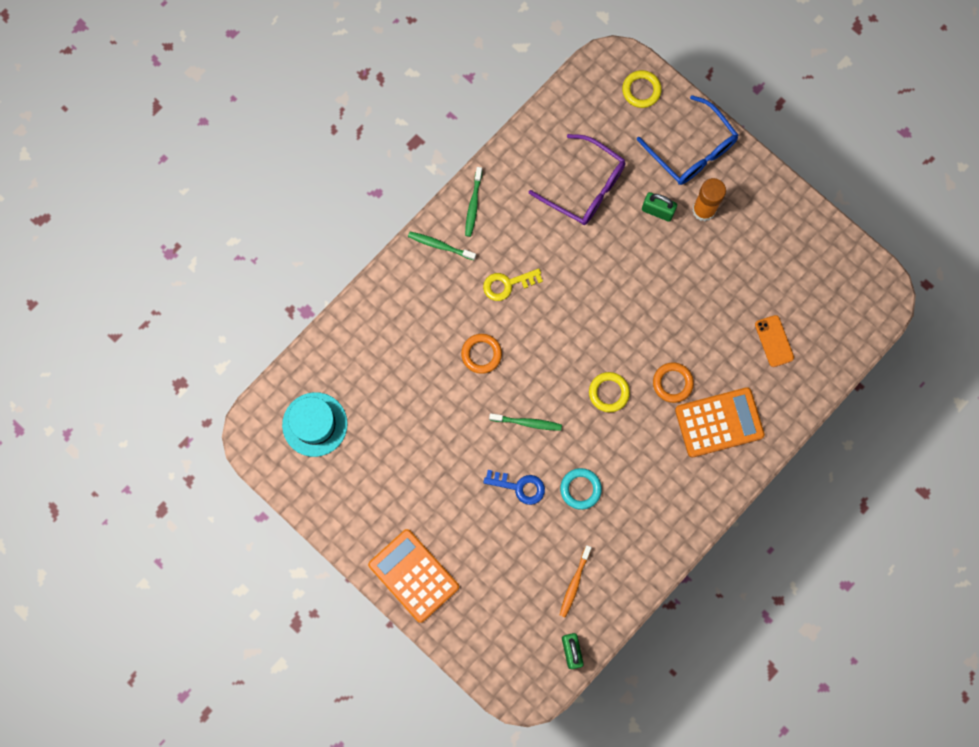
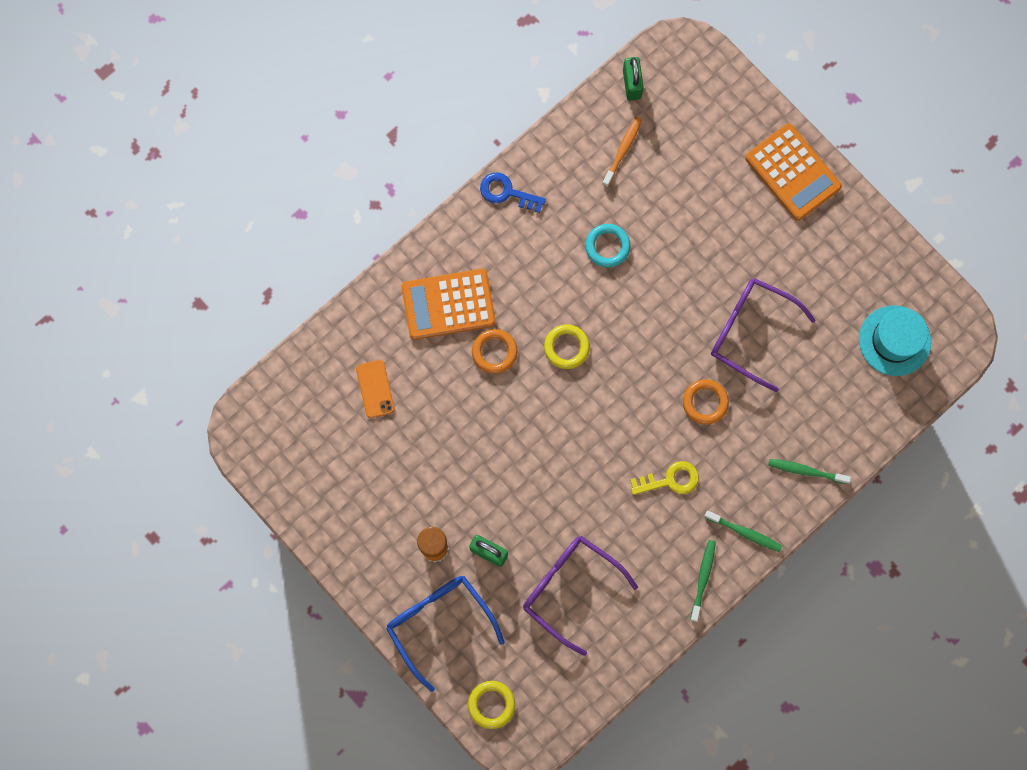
camera: 175 degrees left, 0 degrees up
(444, 420) = (751, 332): none -> purple glasses
(519, 487) = (673, 254): blue key -> blue key (506, 192)
(527, 423) = (659, 322): green toothbrush -> green toothbrush (806, 471)

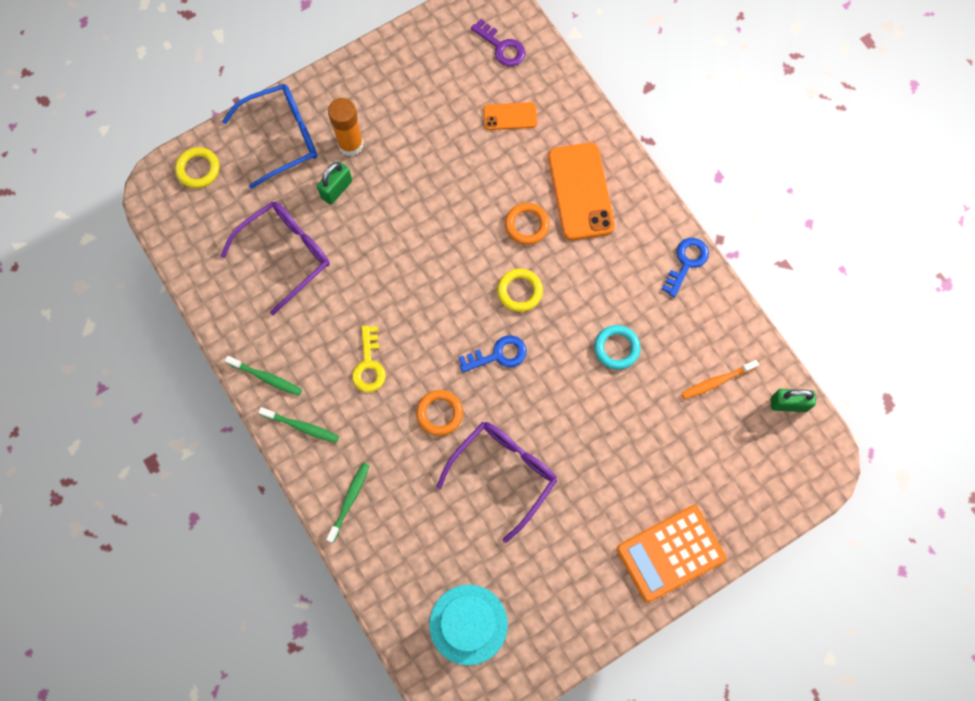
camera: 100 degrees right, 5 degrees down
(294, 411) = (502, 47): none -> purple key
(448, 304) = (580, 191): orange calculator -> orange phone
(622, 150) = (716, 381): orange toothbrush -> orange toothbrush turned 120 degrees clockwise
(635, 357) = (498, 355): none -> blue key
(744, 532) = (301, 426): green toothbrush -> green toothbrush turned 105 degrees counterclockwise

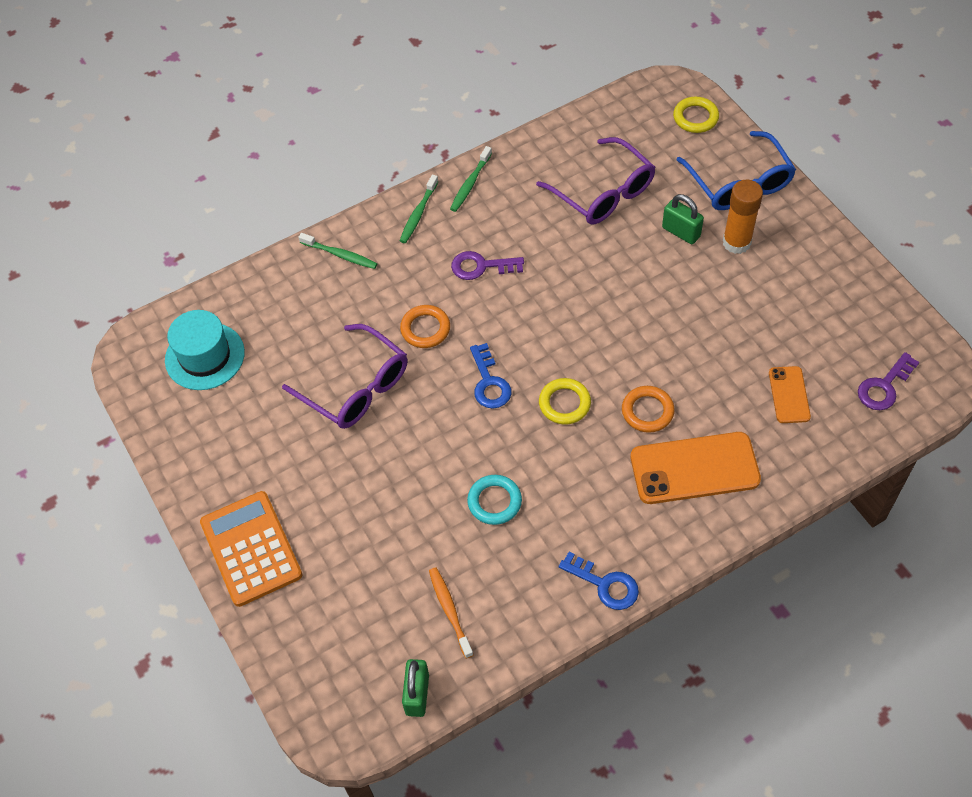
camera: 95 degrees right, 15 degrees down
(369, 365) = (481, 266): yellow key -> purple key

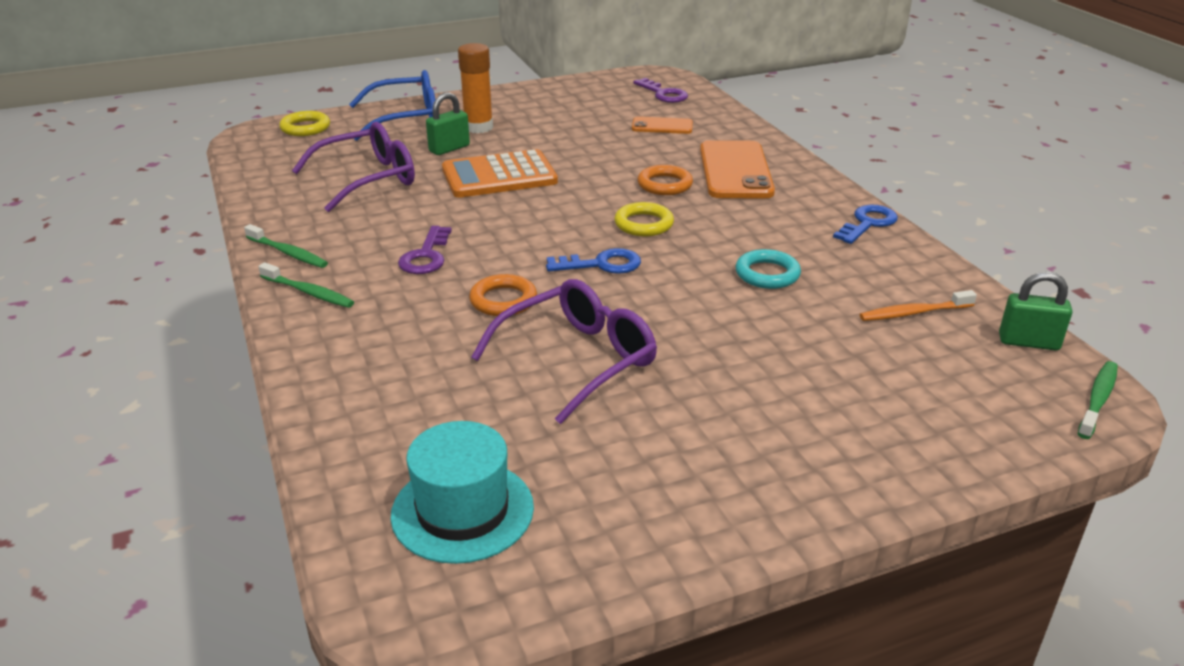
camera: 85 degrees left, 25 degrees down
(251, 549) = (839, 470): orange calculator -> orange calculator (499, 176)
(340, 255) = (336, 359): green toothbrush -> green toothbrush (1097, 399)

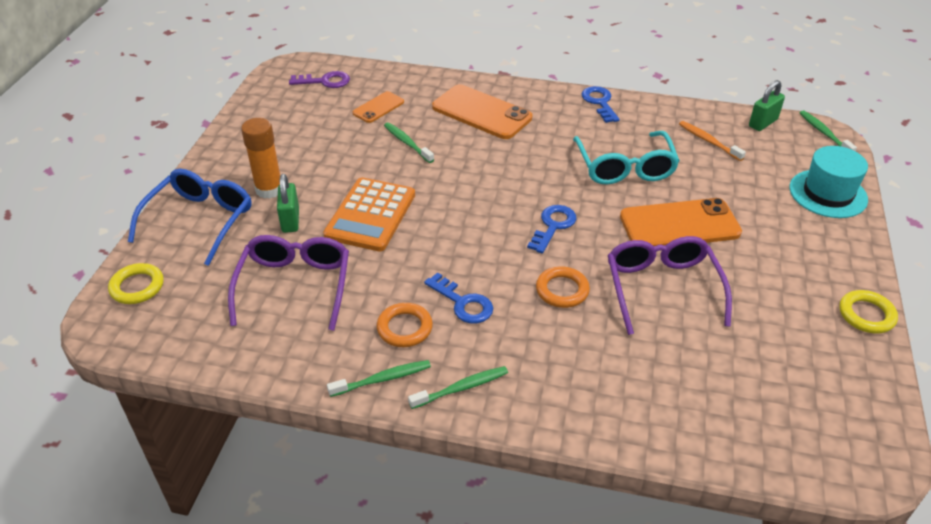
camera: 55 degrees left, 10 degrees up
(426, 256) = (463, 303): purple key -> blue key
(462, 511) = (790, 405): turquoise hat -> turquoise hat (828, 193)
(628, 155) = (407, 143): none -> green toothbrush
(644, 224) = (516, 184): yellow ring -> yellow ring (866, 315)
(664, 185) = (469, 149): orange ring -> orange ring (404, 328)
(710, 339) = (679, 225): none -> orange phone
(767, 274) = (625, 167): turquoise ring -> turquoise glasses
(913, 313) = (708, 141): orange toothbrush -> orange toothbrush turned 120 degrees clockwise

